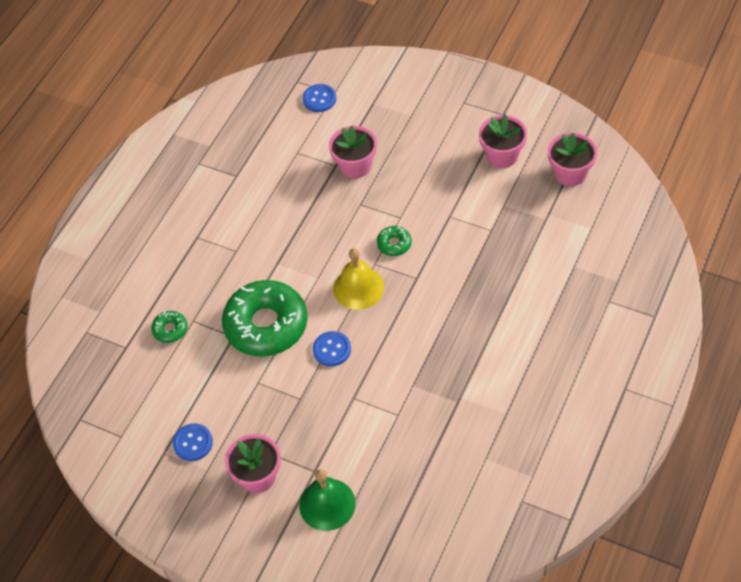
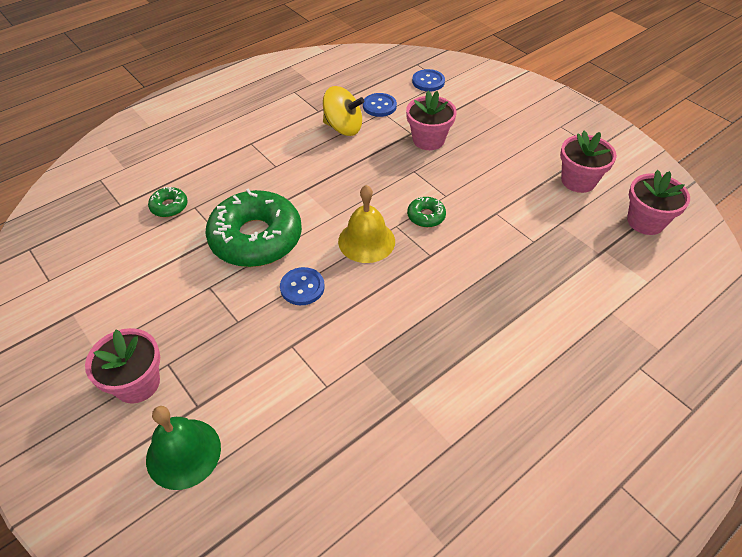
camera: 20 degrees right, 5 degrees down
(193, 443) = (104, 317): blue button -> blue button (379, 106)
(271, 185) = (343, 128): none -> yellow spinning top

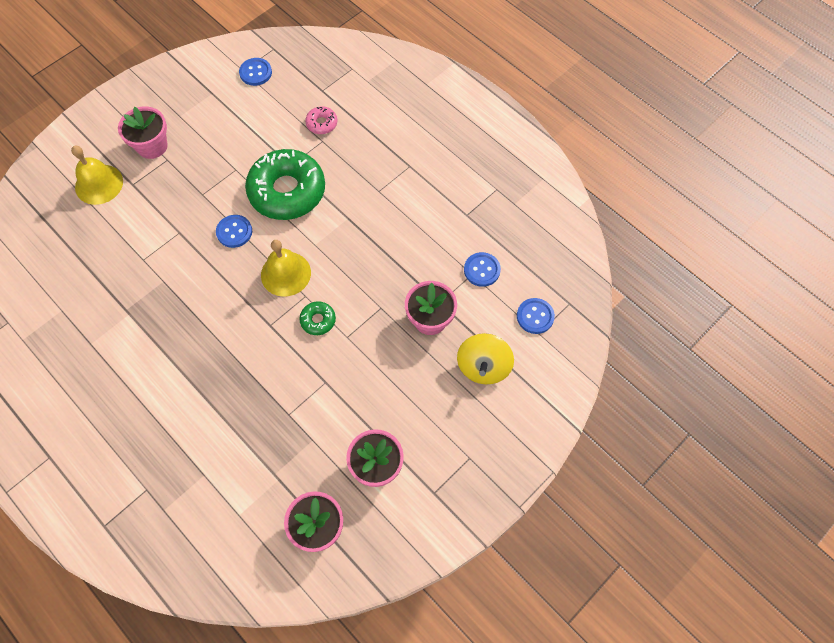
camera: 85 degrees right, 15 degrees up
(60, 266) = (255, 73): none -> blue button
(169, 206) = (322, 123): green donut -> pink donut
(183, 453) = (99, 184): green bell -> yellow bell
(343, 128) = (441, 240): yellow spinning top -> yellow spinning top (483, 367)

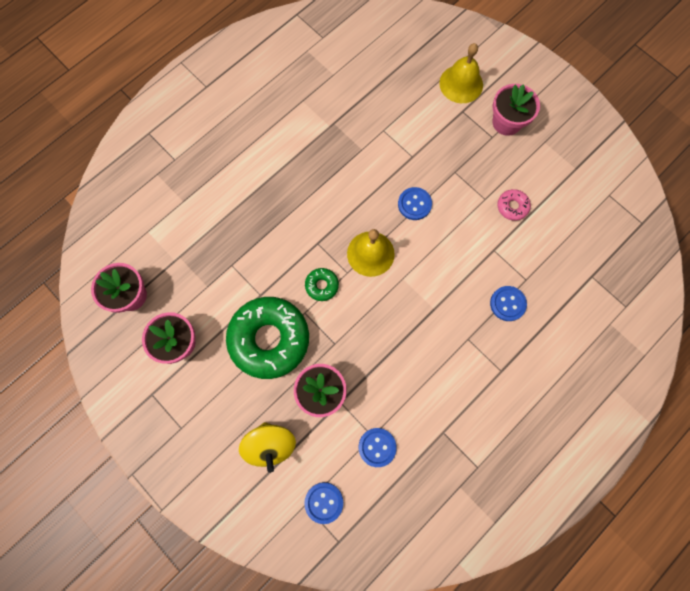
camera: 90 degrees right, 10 degrees up
(255, 73) = (607, 208): blue button -> blue button (507, 304)
(287, 191) = (462, 249): green donut -> green donut (269, 339)
(322, 123) = (548, 278): pink donut -> pink donut (512, 207)
(483, 367) = (270, 445): yellow spinning top -> yellow spinning top turned 120 degrees counterclockwise

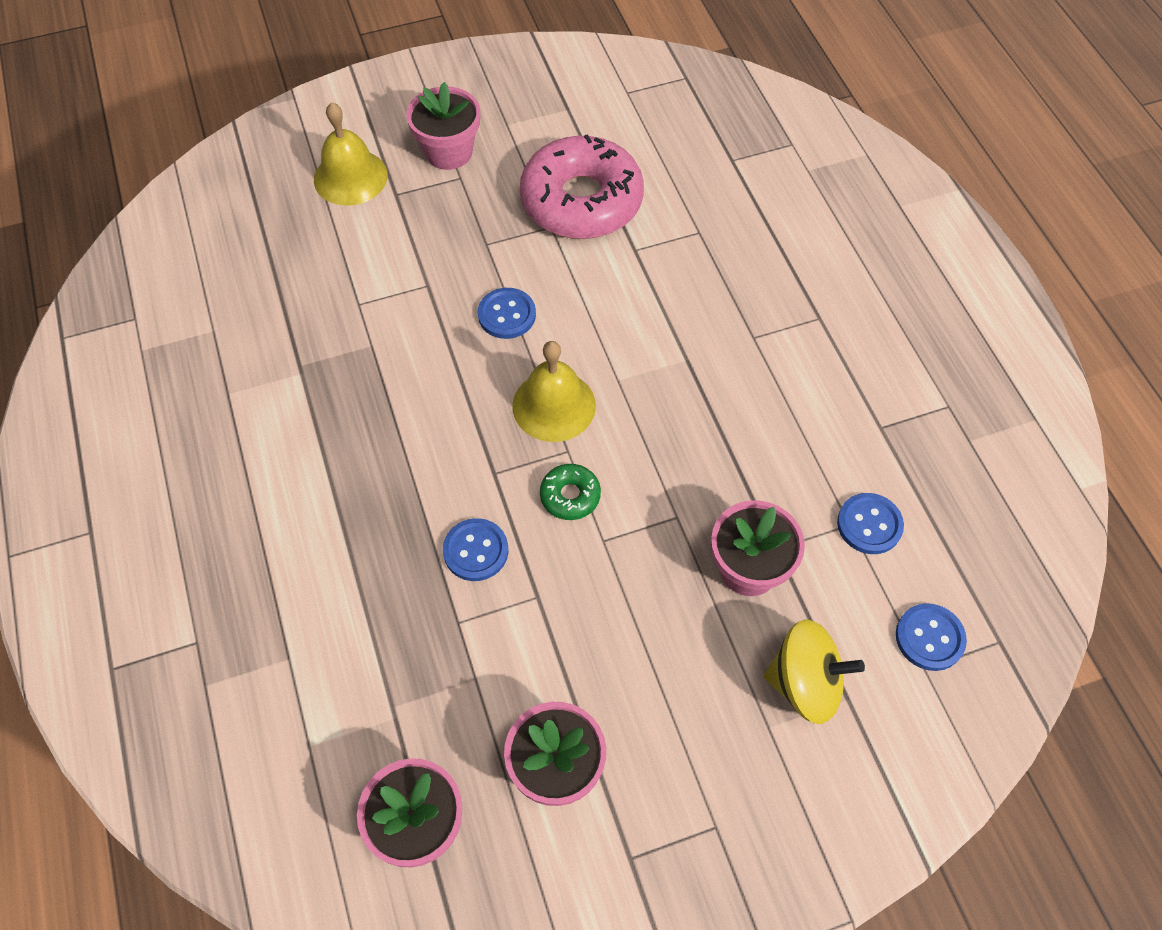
camera: 65 degrees left, 15 degrees down
(269, 339) = (622, 613): green donut -> none
(507, 304) = (724, 268): blue button -> blue button (476, 551)
(512, 207) = (581, 201): pink donut -> pink donut, size x2.35

